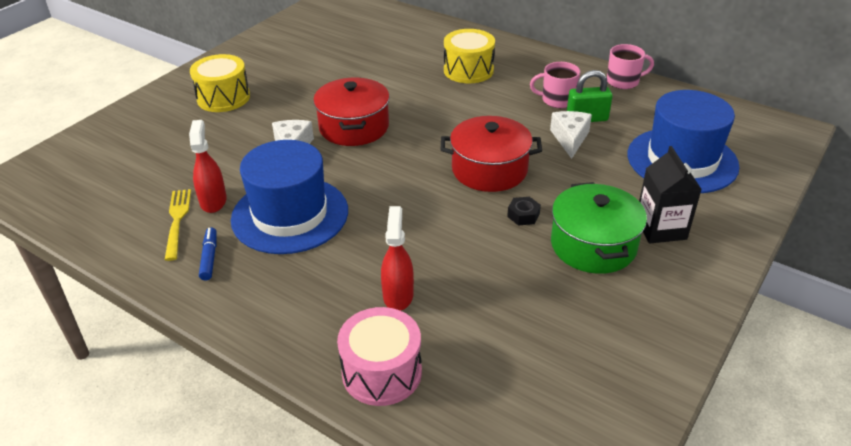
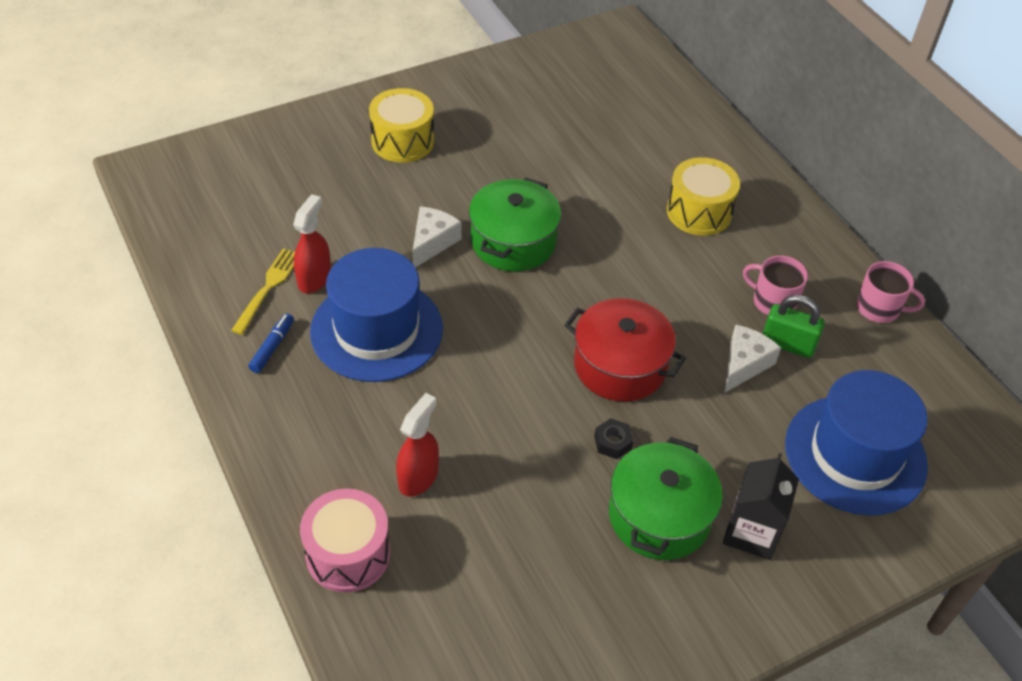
camera: 25 degrees right, 10 degrees up
(354, 127) = (513, 242): red pot -> green pot

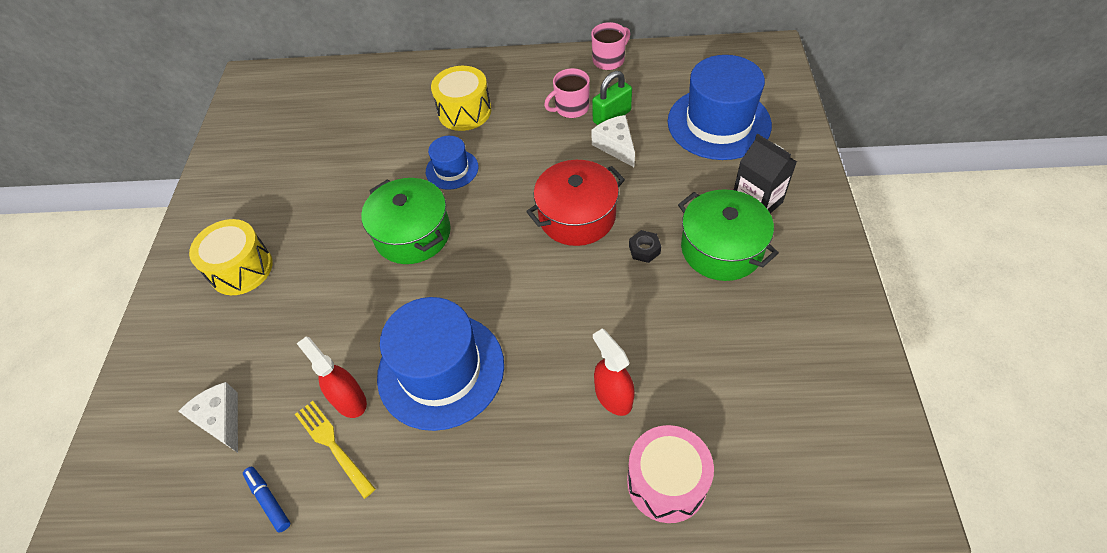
camera: 55 degrees left, 5 degrees up
(272, 347) = (406, 466): blue marker -> blue marker (269, 500)
(432, 242) = (373, 291): white cheese -> white cheese (221, 420)
(613, 236) = (452, 169): none -> blue hat

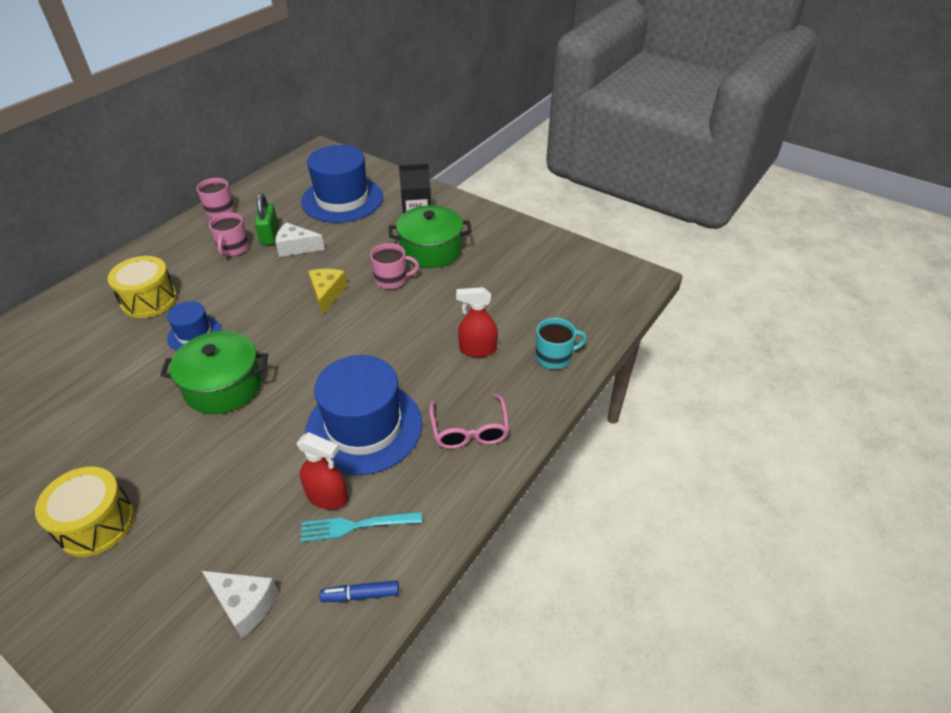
camera: 60 degrees left, 10 degrees down
(221, 420) = (244, 604): white cheese -> white cheese turned 150 degrees counterclockwise
(333, 445) = (356, 526): yellow fork -> turquoise fork
(349, 400) = (327, 497): red spray bottle -> red spray bottle turned 150 degrees counterclockwise
(499, 464) = (469, 430): none -> pink glasses
(577, 216) = (327, 294): red pot -> yellow cheese
(644, 249) = (392, 280): black nut -> pink mug
(666, 482) = (554, 357): pink drum -> turquoise mug

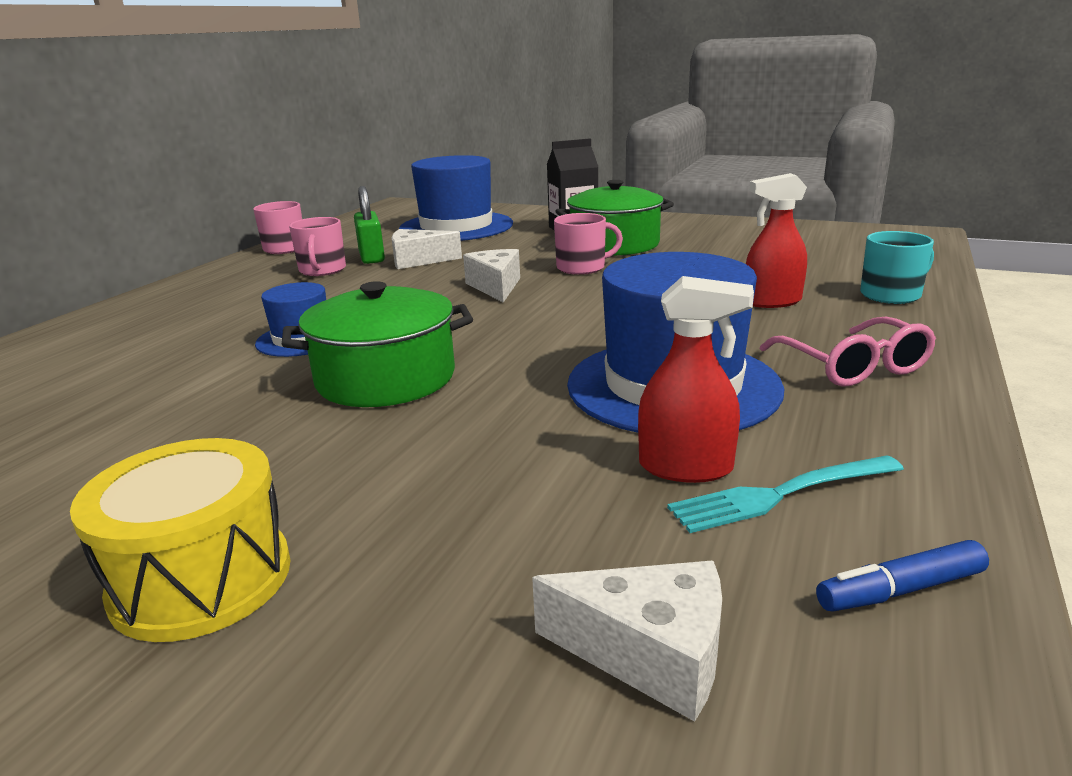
camera: 10 degrees left, 20 degrees down
(149, 300) = (206, 320): yellow drum -> none
(327, 294) = (496, 287): yellow cheese -> white cheese

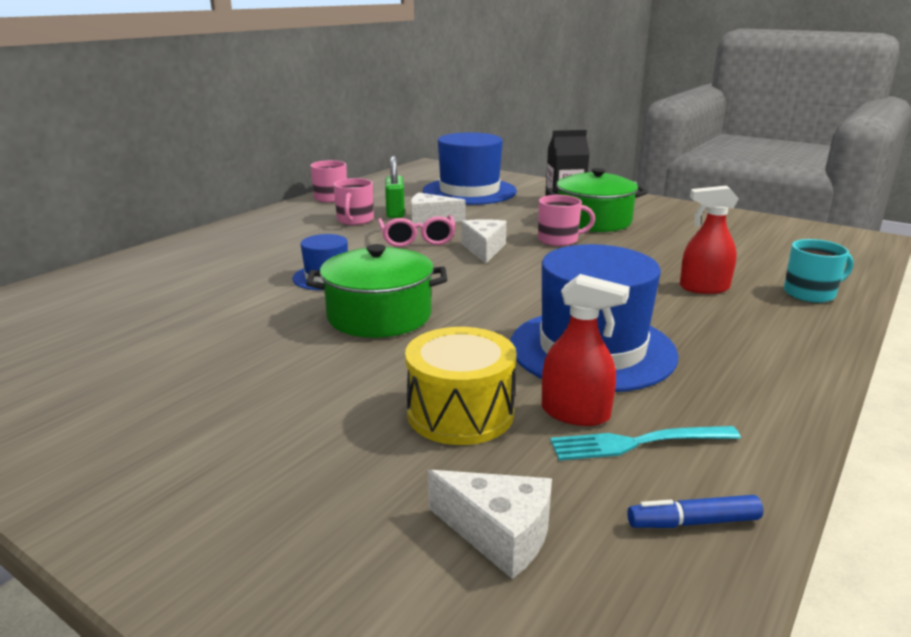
camera: 10 degrees right, 0 degrees up
(201, 579) = (226, 441): yellow drum -> yellow drum (460, 413)
(853, 367) = (744, 352): pink glasses -> pink glasses (417, 239)

